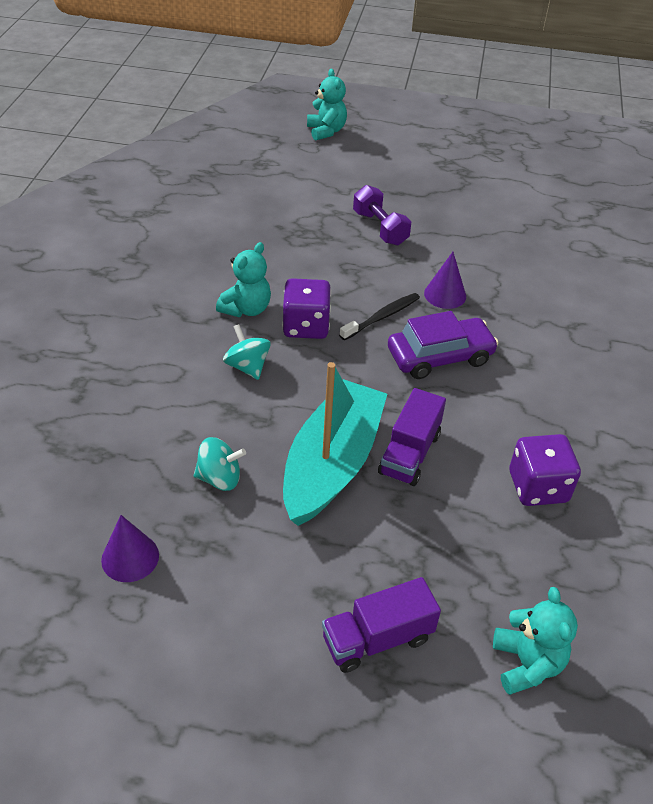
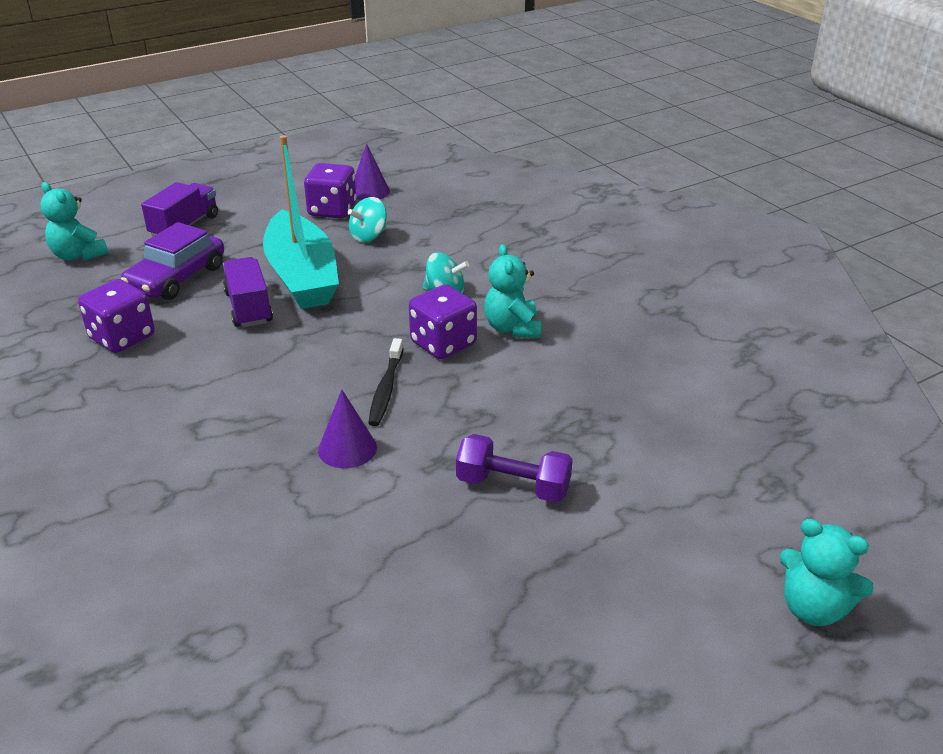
camera: 140 degrees right, 10 degrees down
(203, 550) = (332, 210): none -> purple dice
(440, 356) = (291, 385): purple car -> purple car (177, 278)

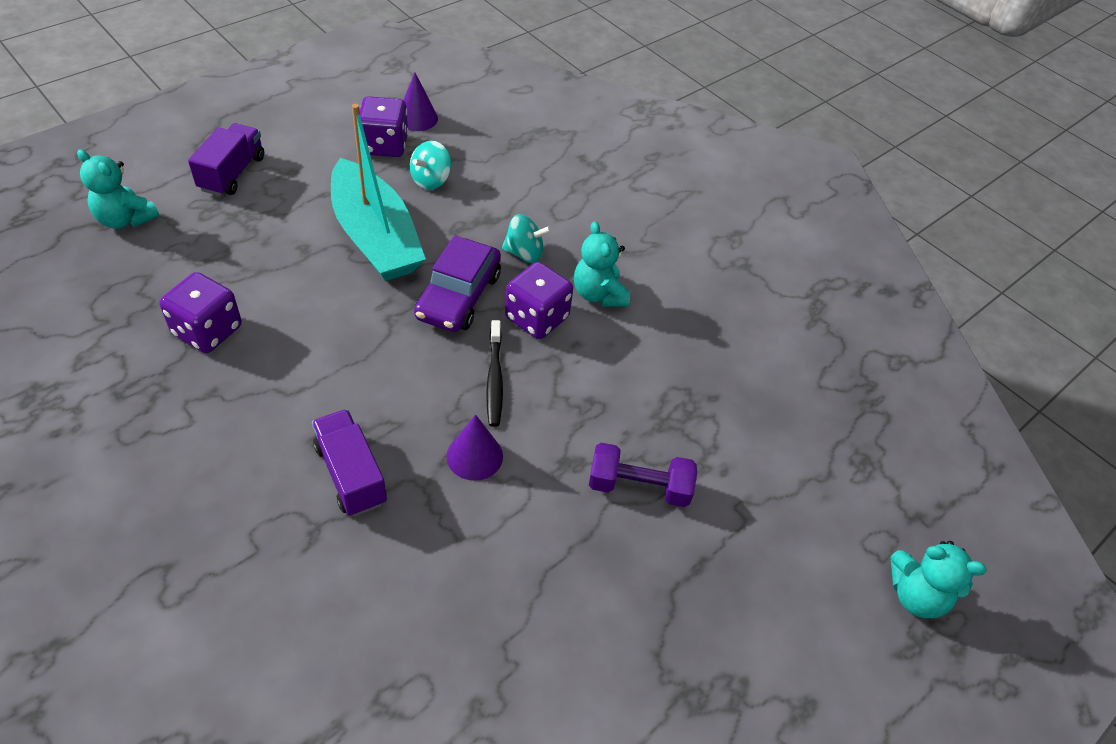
camera: 15 degrees left, 15 degrees up
(177, 278) = (243, 246): purple car -> purple car (458, 296)
(248, 308) = (331, 283): purple truck -> purple truck (351, 474)

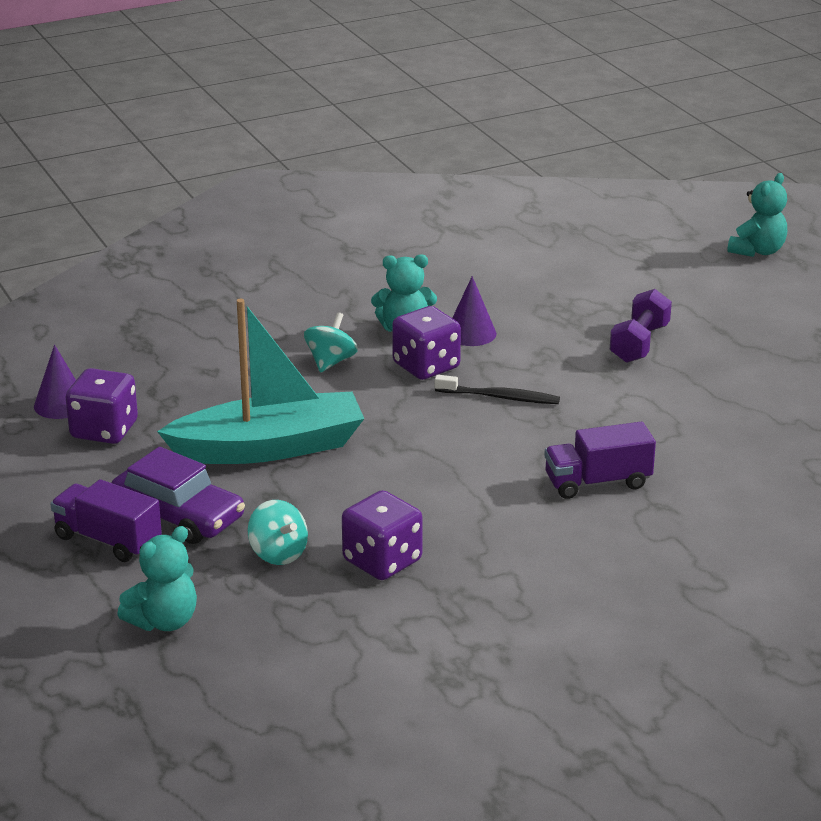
camera: 70 degrees left, 20 degrees down
(431, 180) = (185, 405): turquoise spinning top -> turquoise spinning top (278, 553)
(458, 296) = (381, 405): purple car -> purple car (179, 515)
(474, 456) = (590, 417): purple cone -> purple cone (471, 333)

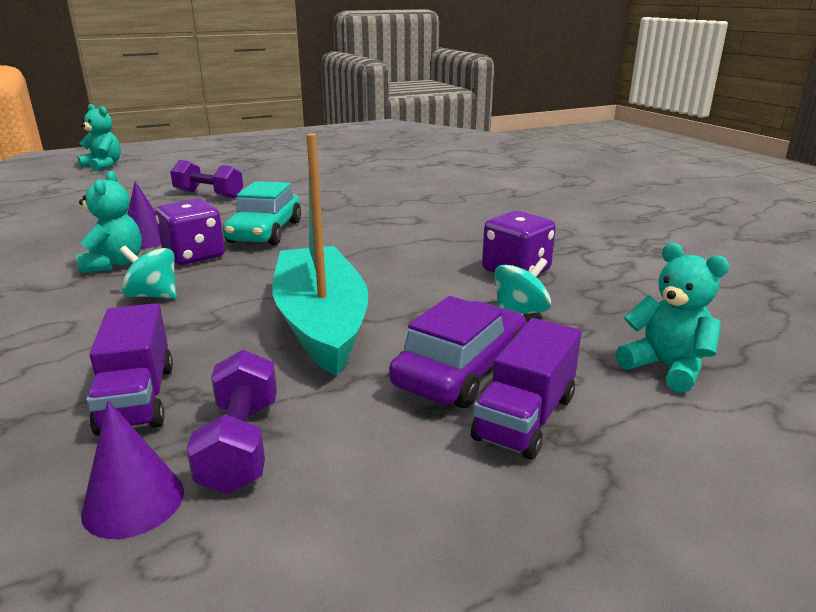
camera: 90 degrees left, 5 degrees down
(104, 430) = (240, 444): purple dice -> purple dumbbell
(500, 397) = (265, 232): black toothbrush -> turquoise car
(597, 482) = (397, 209): purple truck -> purple truck (137, 398)

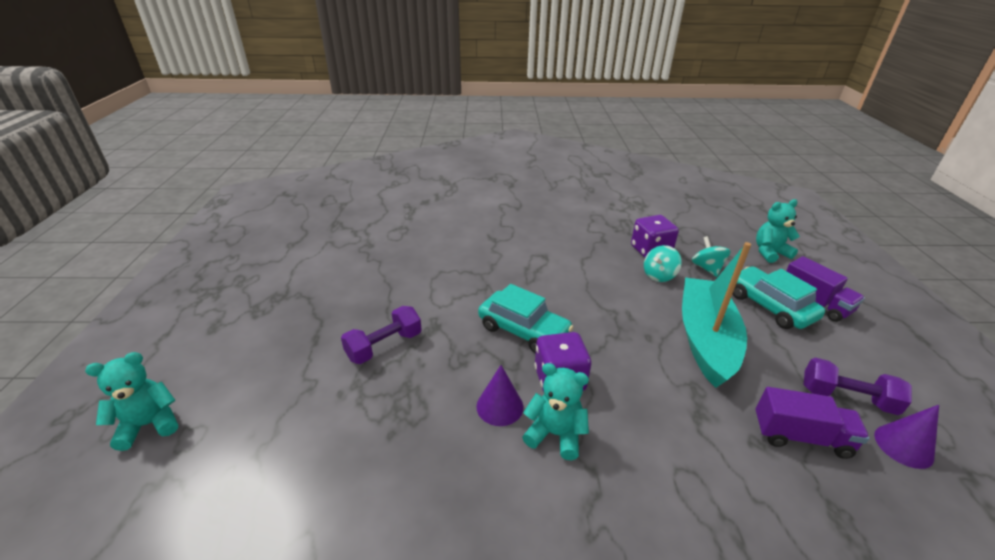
camera: 65 degrees left, 10 degrees up
(153, 295) = (639, 414): turquoise spinning top -> turquoise spinning top (659, 275)
(321, 322) = (705, 339): turquoise boat -> turquoise boat turned 90 degrees clockwise
(460, 370) = (769, 306): purple car -> turquoise car

